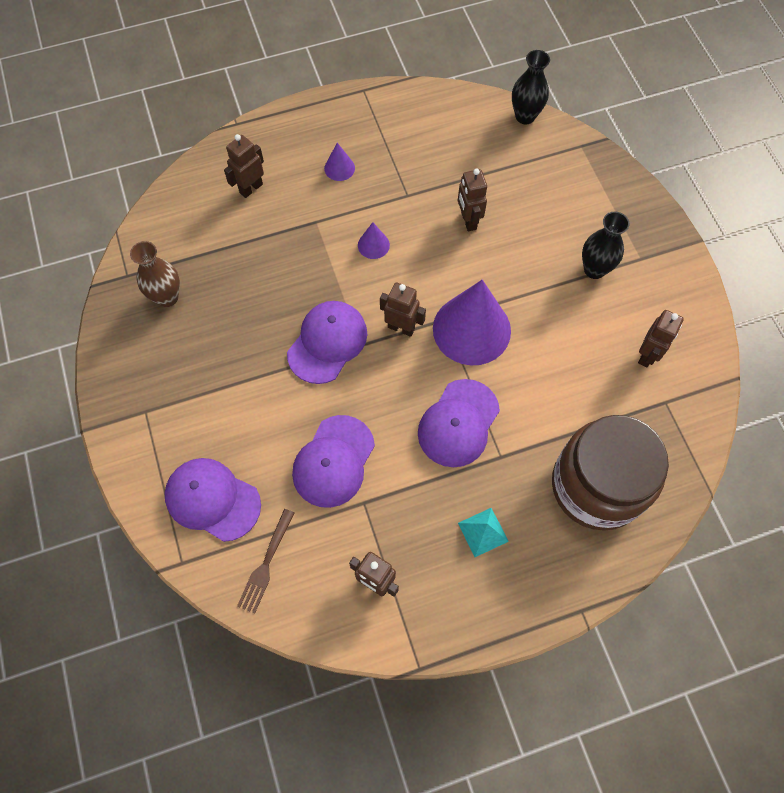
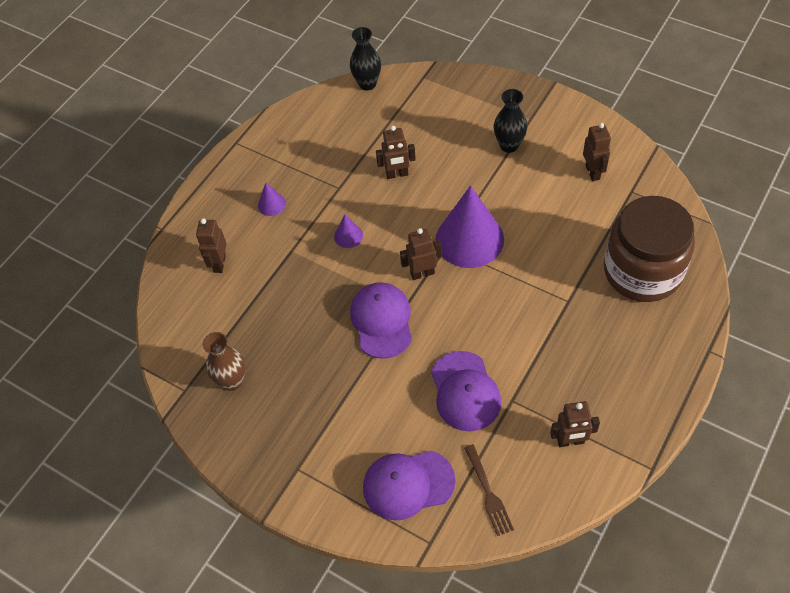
camera: 35 degrees left, 10 degrees down
(458, 423) = (521, 302): purple cap -> none
(468, 221) = (397, 174): brown robot -> brown robot turned 45 degrees counterclockwise
(483, 532) = (604, 354): turquoise pyramid -> none

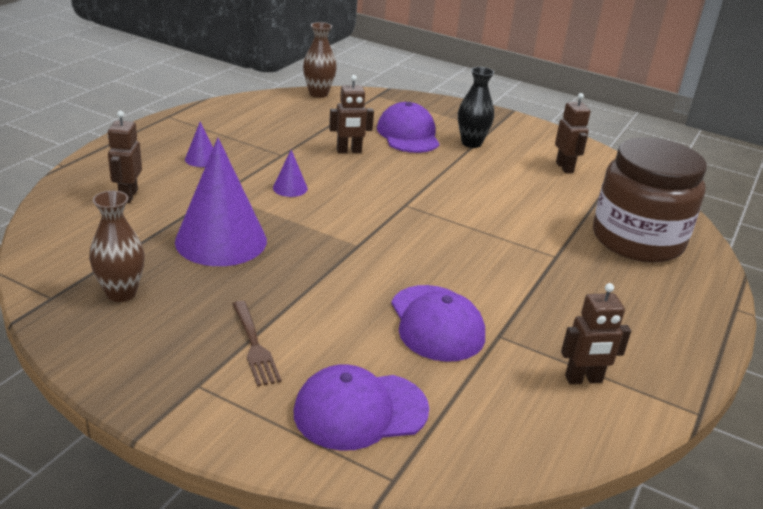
camera: 10 degrees left, 25 degrees down
(367, 84) = (318, 94): black vase -> brown vase
(382, 321) = (327, 255): purple cap -> purple cap (408, 134)
(422, 273) = (378, 222): brown robot -> none
(469, 239) = (433, 201): purple cone -> purple cone (221, 240)
(488, 492) = (476, 426): brown fork -> brown fork (254, 345)

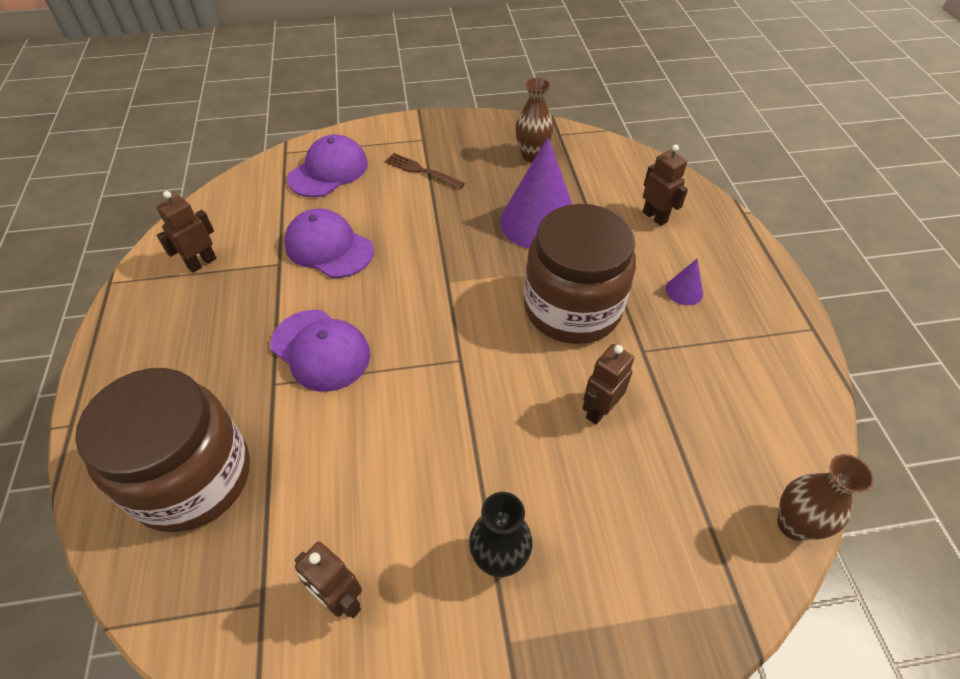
camera: 145 degrees right, 20 degrees up
(290, 188) = (572, 308): purple cone -> brown jar
(408, 134) = (586, 509): purple cap -> purple cap (320, 350)

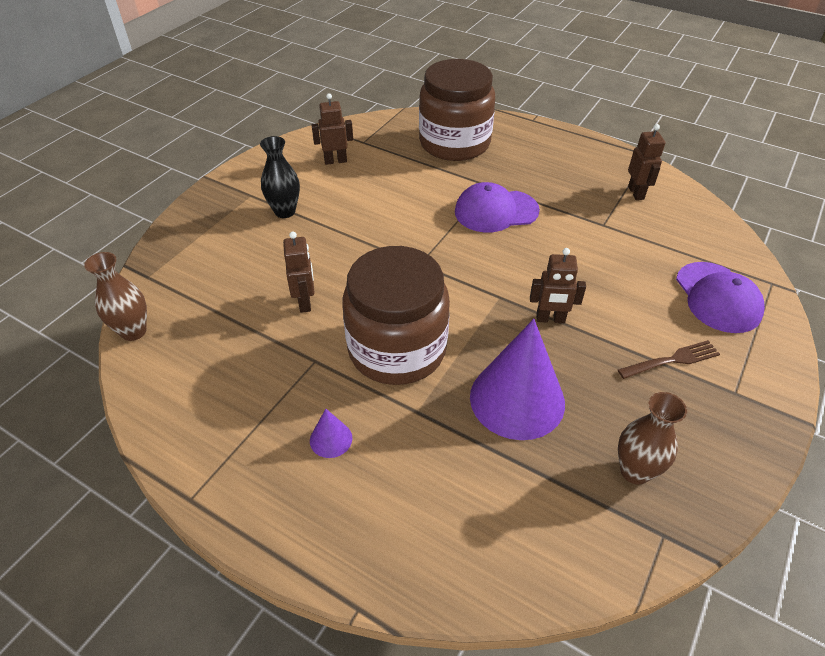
camera: 130 degrees right, 5 degrees down
(329, 247) = (601, 254): purple cap -> none
(655, 217) = (436, 504): brown robot -> brown robot (550, 319)

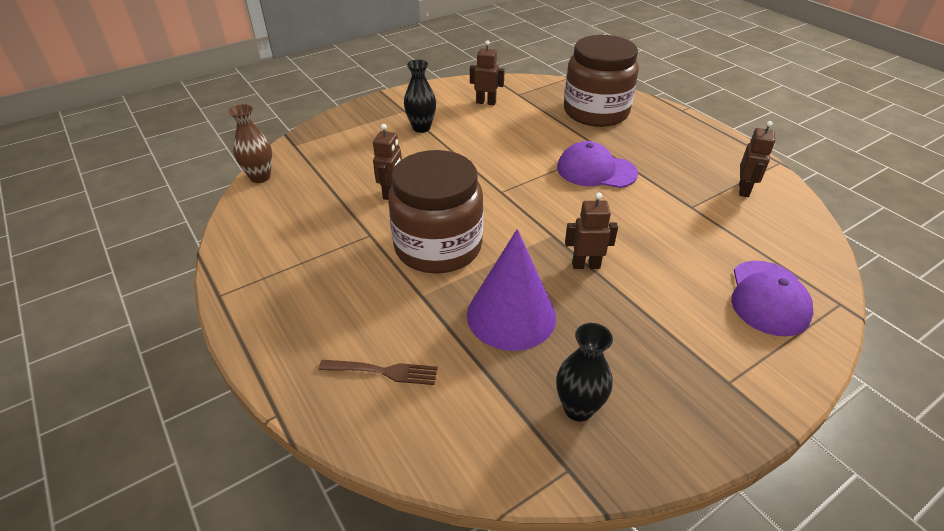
camera: 25 degrees right, 5 degrees down
(331, 439) = (342, 292): purple cone -> none
(550, 319) = (586, 265): brown robot -> brown robot turned 150 degrees clockwise
(635, 471) = (578, 408): brown vase -> black vase
(671, 360) = (680, 334): brown fork -> brown fork (382, 371)

